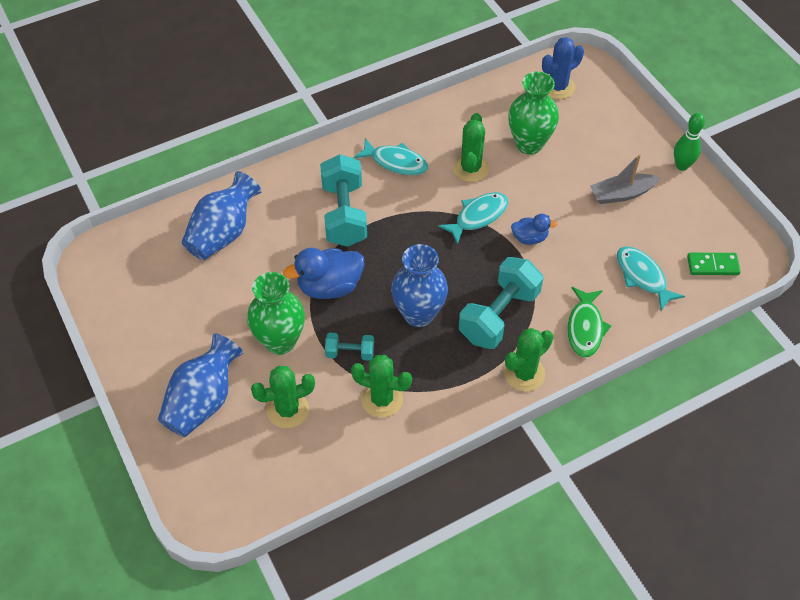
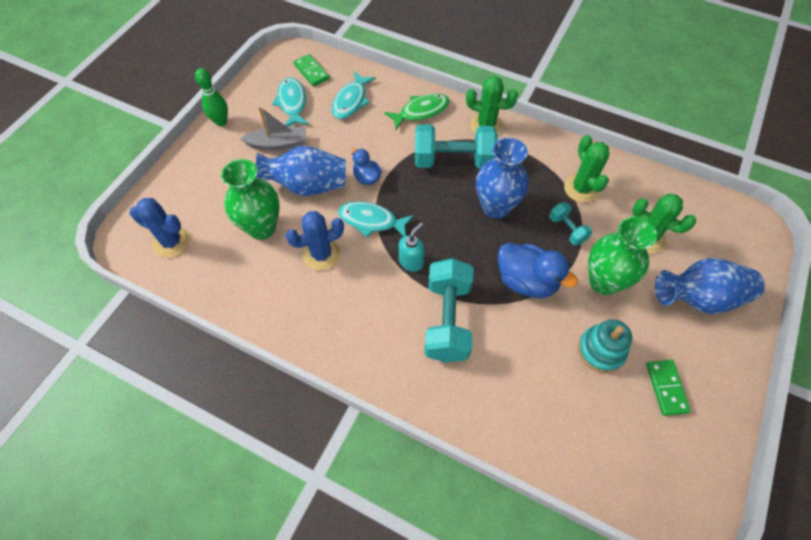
camera: 125 degrees left, 5 degrees up
(168, 314) = (666, 388): none -> green domino
(223, 233) = (552, 409): blue vase -> blue vase (308, 186)
(231, 294) = (601, 350): none -> turquoise stacking toy
(344, 214) = (447, 320): turquoise dumbbell -> turquoise dumbbell turned 45 degrees counterclockwise
(395, 162) = (356, 317): turquoise fish -> turquoise fish (292, 103)
(414, 221) = (411, 262): none -> turquoise soap dispenser
(470, 168) = (321, 254): green cactus -> blue cactus
(621, 194) = (278, 144): grey boat -> grey boat turned 45 degrees counterclockwise

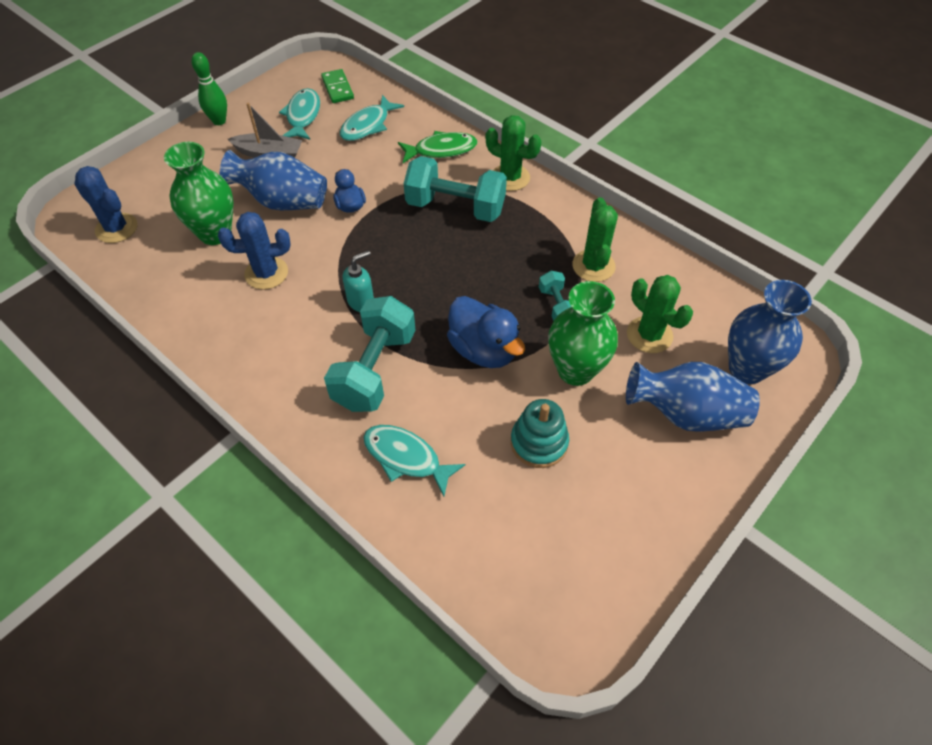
camera: 15 degrees right, 5 degrees down
(371, 221) = (335, 250): turquoise fish -> turquoise fish (406, 458)
(495, 207) = (482, 265): blue vase -> blue vase (747, 369)
(666, 388) = (601, 501): green domino -> none

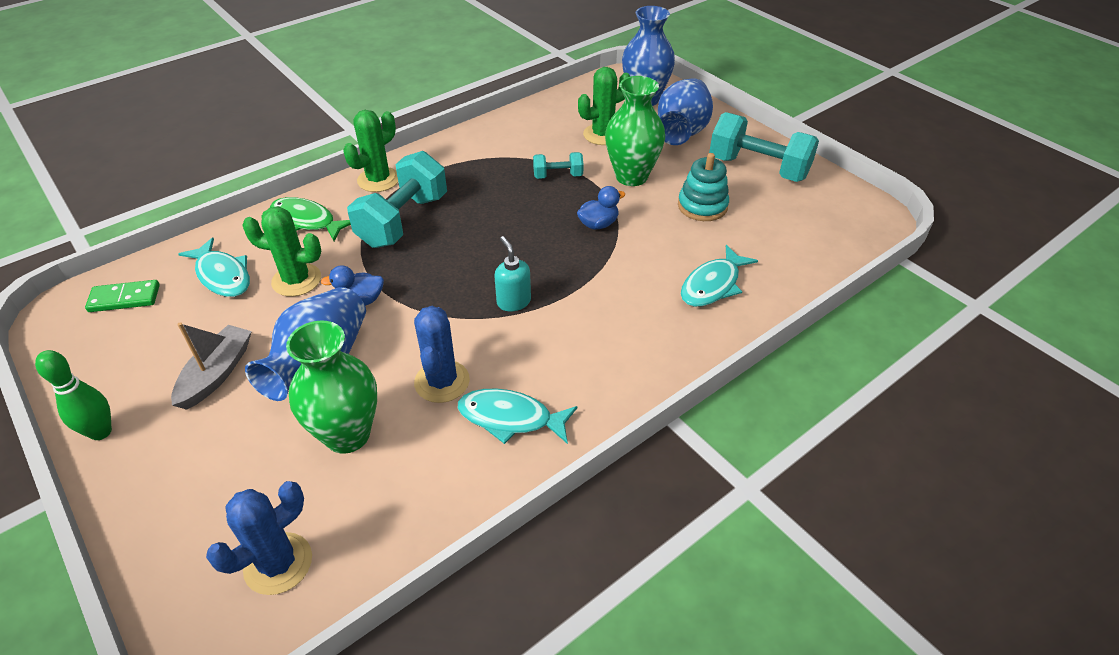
camera: 80 degrees left, 10 degrees down
(303, 116) = (158, 336): turquoise fish -> turquoise fish (510, 418)
(374, 369) = (607, 298): turquoise dumbbell -> turquoise dumbbell (758, 168)
(441, 150) = (307, 221): green fish -> green fish turned 60 degrees counterclockwise
(483, 350) = (598, 224): blue duck -> blue duck, size x0.57
(593, 266) = (517, 149): green cactus -> green cactus (296, 280)

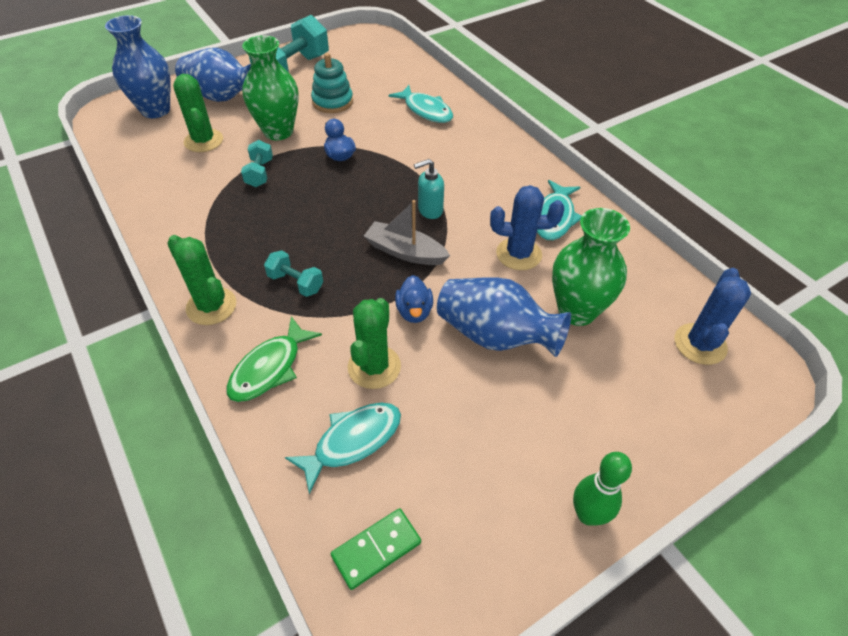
camera: 85 degrees left, 5 degrees up
(124, 298) = (376, 549): green domino -> green domino turned 60 degrees clockwise
(217, 373) = (507, 420): grey boat -> grey boat (405, 252)
(278, 563) = (700, 344): blue cactus -> blue cactus turned 60 degrees clockwise
(403, 221) = (296, 283): turquoise dumbbell -> turquoise dumbbell, size x0.50

